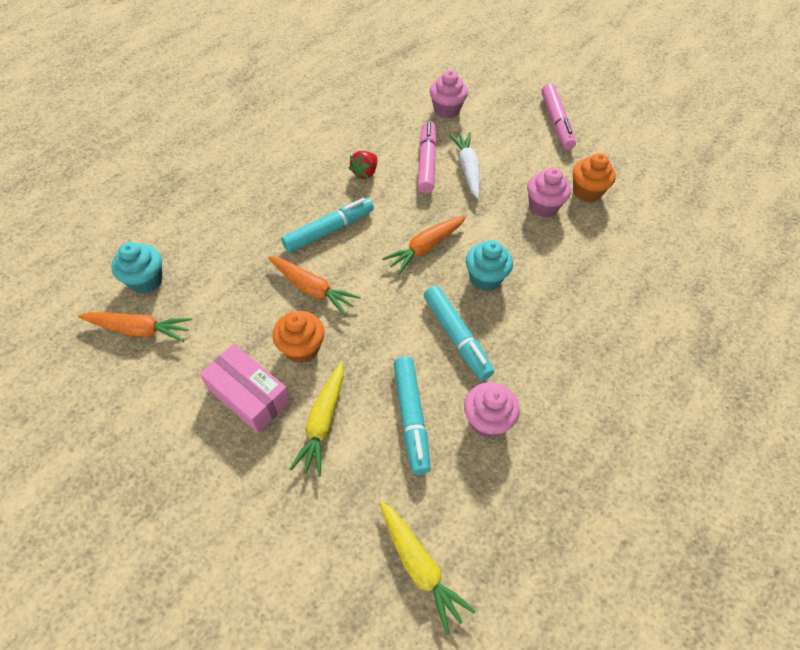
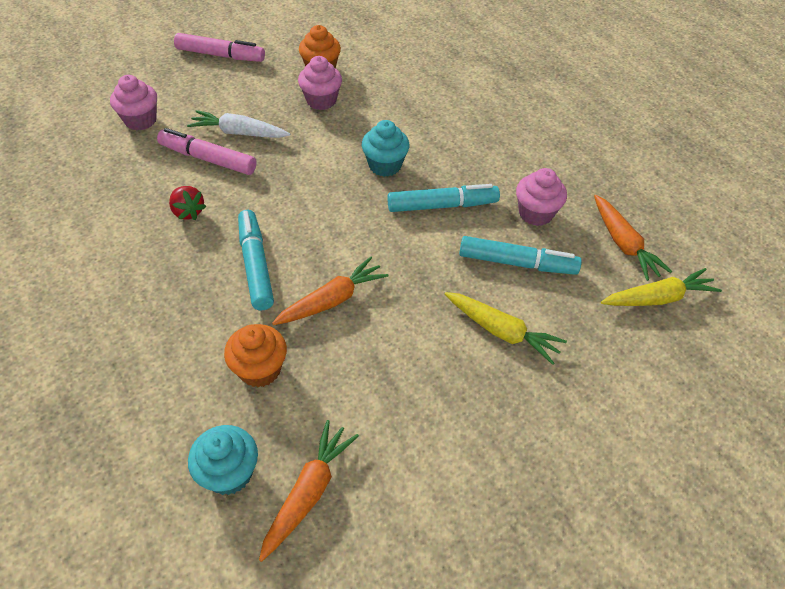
camera: 70 degrees left, 5 degrees down
(249, 395) = (448, 389): pink box -> none
(302, 348) = (406, 328): orange cupcake -> orange cupcake (260, 369)
(425, 248) = (325, 195): orange carrot -> orange carrot (623, 244)

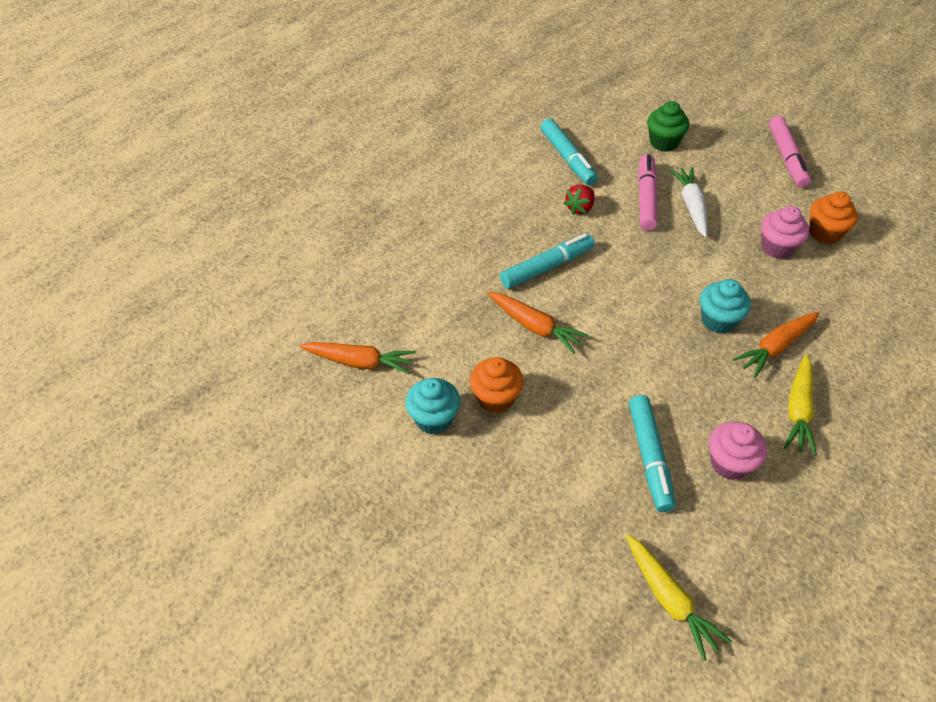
camera: 75 degrees right, 0 degrees up
(140, 120) = (663, 142): pink cupcake -> green cupcake
(229, 473) = (360, 313): turquoise cupcake -> turquoise cupcake (433, 419)
(260, 369) = (449, 302): orange cupcake -> orange cupcake (495, 398)
(442, 205) = (691, 379): turquoise marker -> turquoise marker (567, 158)
(501, 331) = (558, 459): yellow carrot -> yellow carrot (798, 410)
(623, 244) = (733, 557): orange carrot -> orange carrot (775, 347)

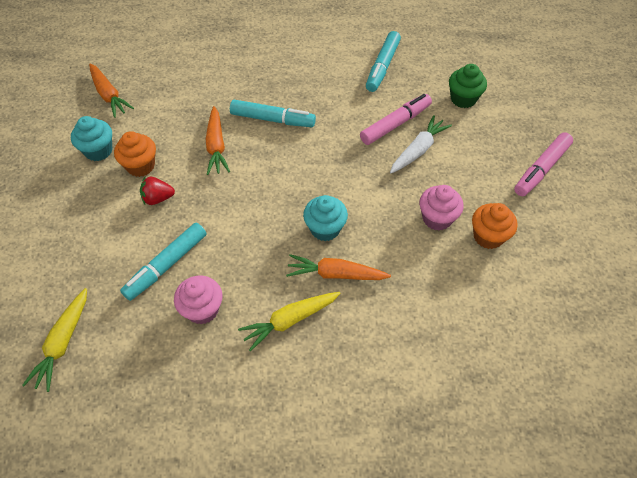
camera: 45 degrees right, 5 degrees up
(580, 208) = (344, 100): red strawberry -> red strawberry (158, 198)

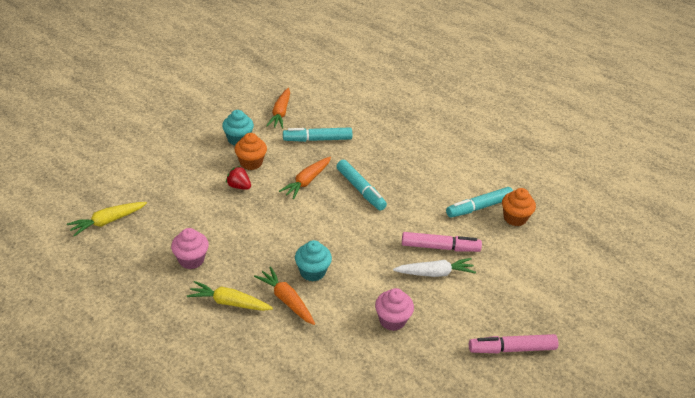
camera: 40 degrees right, 15 degrees down
(167, 265) = (201, 224): turquoise marker -> turquoise marker (317, 139)
(463, 99) = (513, 266): green cupcake -> none
(488, 236) = (413, 357): orange cupcake -> orange cupcake (515, 218)

